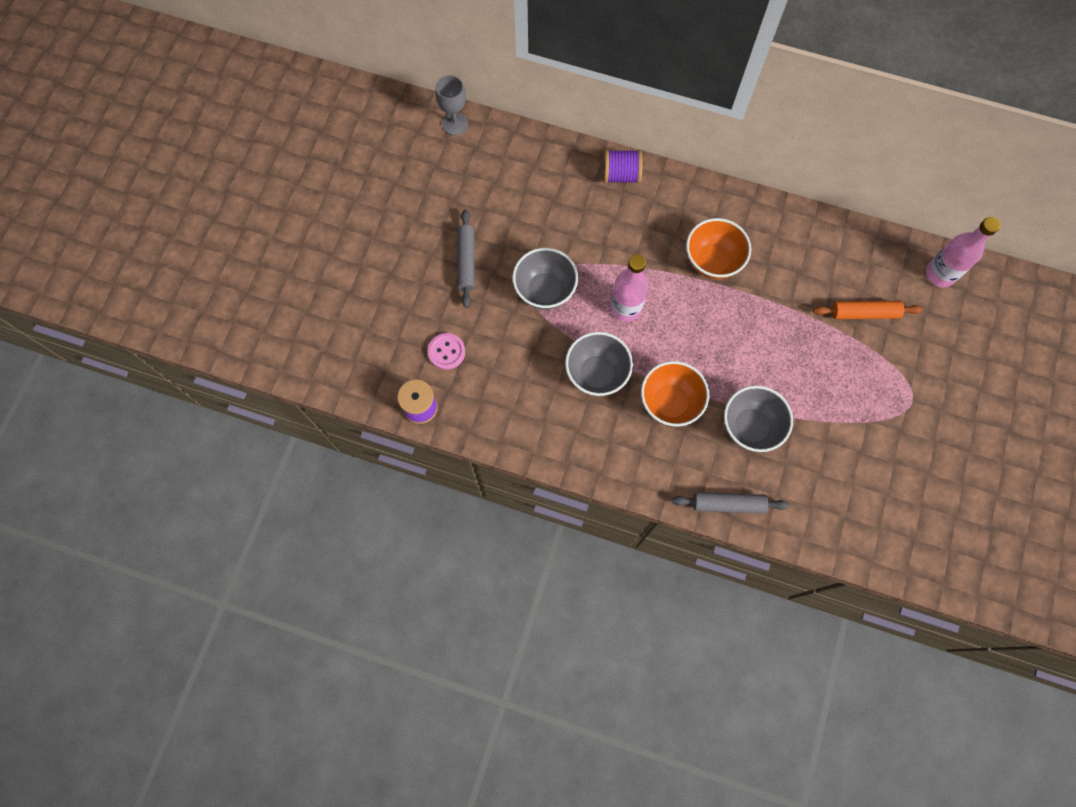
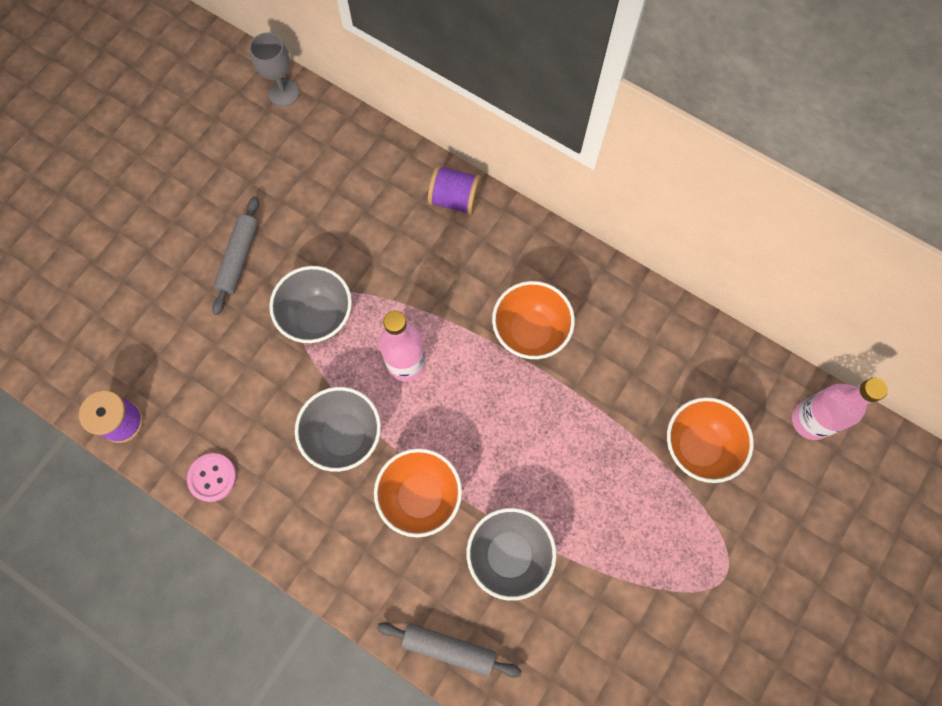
camera: 15 degrees right, 0 degrees up
(446, 352) = (177, 362): pink button -> pink button (212, 477)
(864, 313) = (698, 446): orange rolling pin -> orange bowl

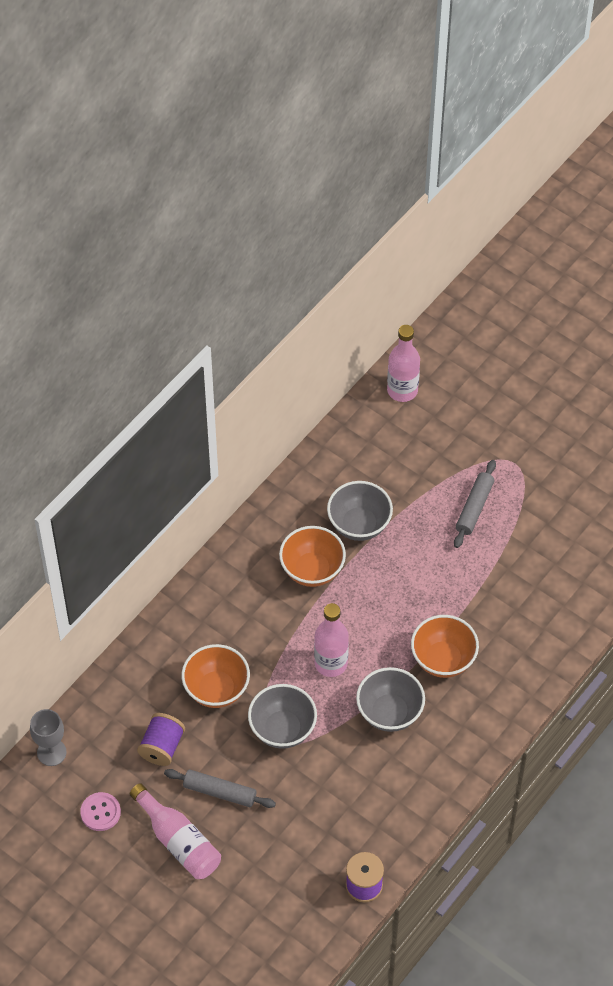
camera: 85 degrees left, 15 degrees down
(181, 223) = (178, 841): none -> pink bottle
(212, 477) = (417, 813): pink button -> pink button (100, 812)
(449, 649) = (558, 647): grey rolling pin -> grey rolling pin (474, 508)
(455, 199) = (183, 616): purple spool -> purple spool (162, 747)
(509, 555) = (491, 601): grey bowl -> grey bowl (359, 525)
(698, 446) = (417, 466): orange bowl -> orange bowl (216, 689)

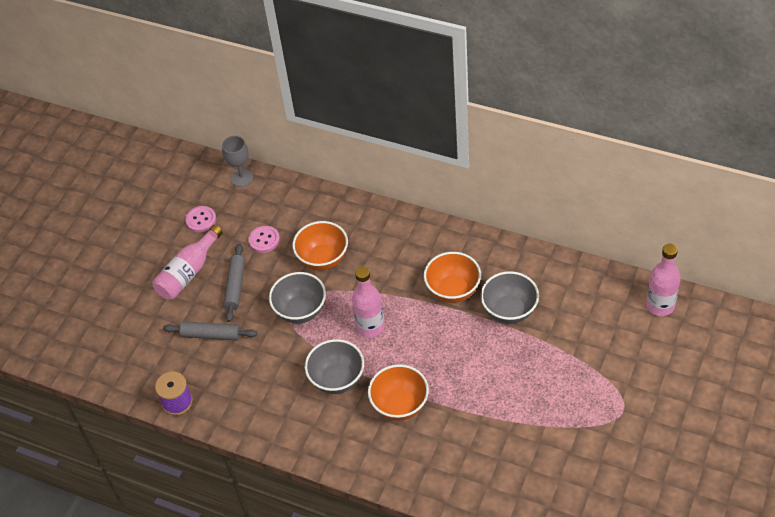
camera: 80 degrees right, 5 degrees down
(162, 747) = (264, 240): purple spool -> pink button
(474, 508) = (562, 390): grey rolling pin -> grey rolling pin (211, 335)

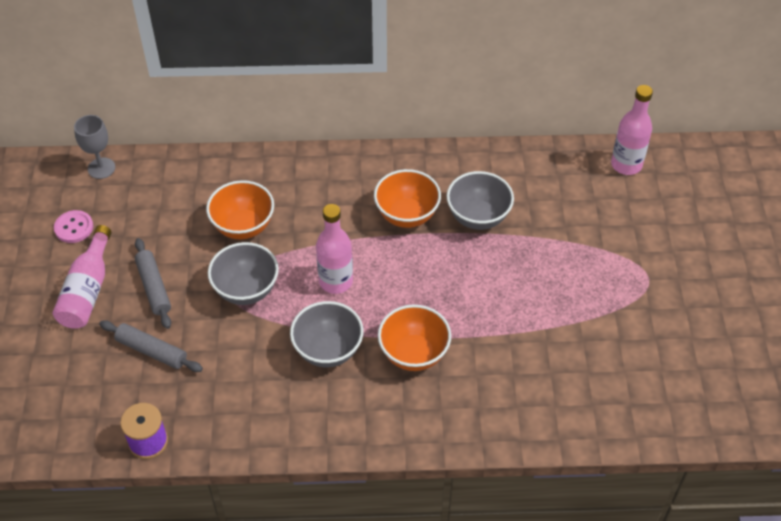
camera: 30 degrees left, 0 degrees up
(211, 335) = (151, 351): grey rolling pin -> grey rolling pin turned 45 degrees clockwise
(264, 240) = (163, 227): pink button -> none

